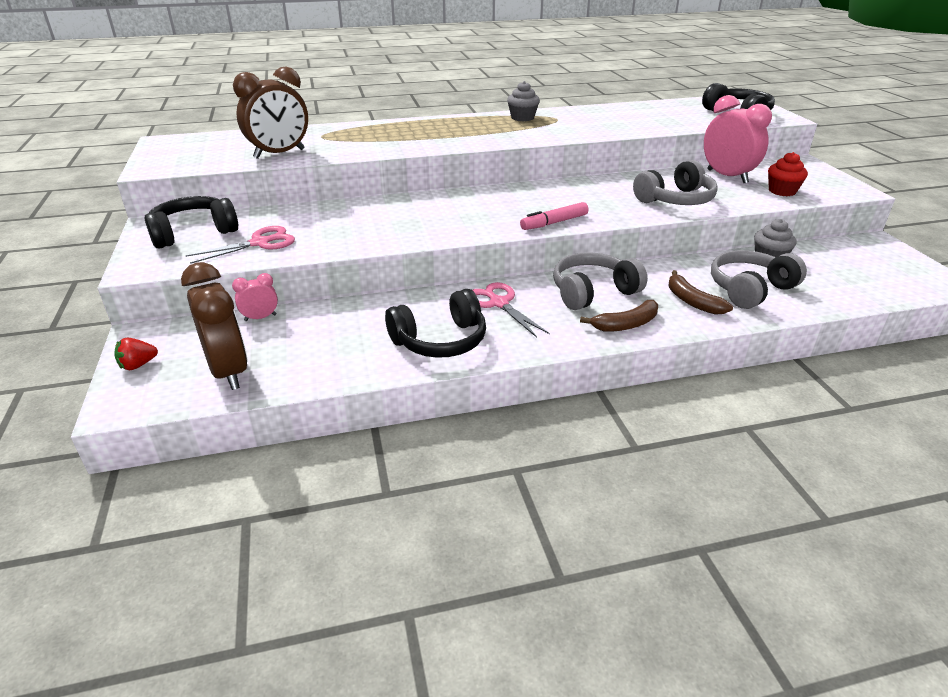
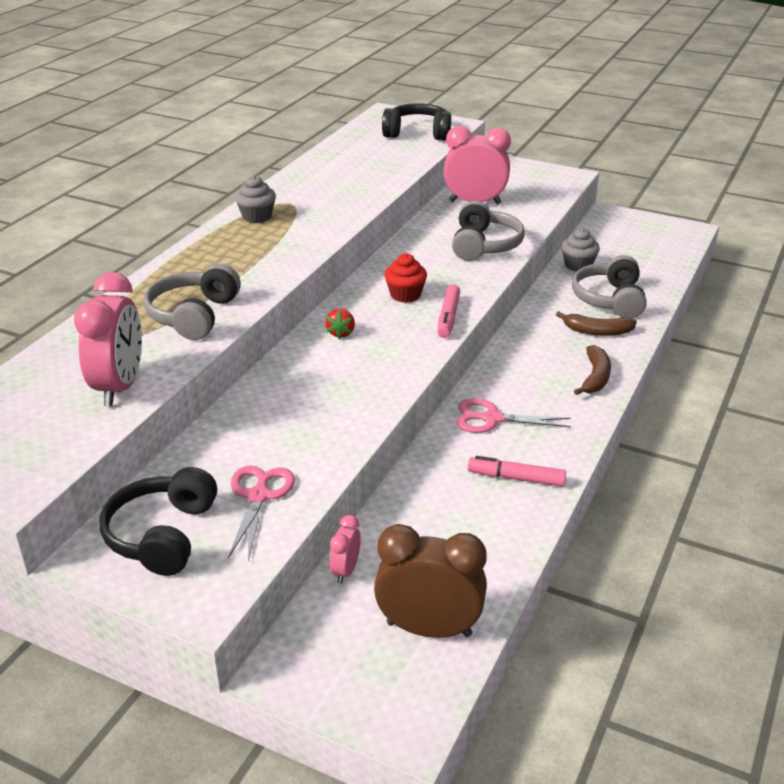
camera: 50 degrees left, 0 degrees up
(138, 365) = (343, 693): red strawberry -> red strawberry (341, 333)
(279, 154) = (119, 387): brown clock -> pink clock
(440, 340) = (516, 478): black headphones -> pink marker
(593, 292) = (531, 365): grey headphones -> grey headphones (194, 315)
(782, 191) = (531, 199): red cupcake -> red cupcake (405, 295)

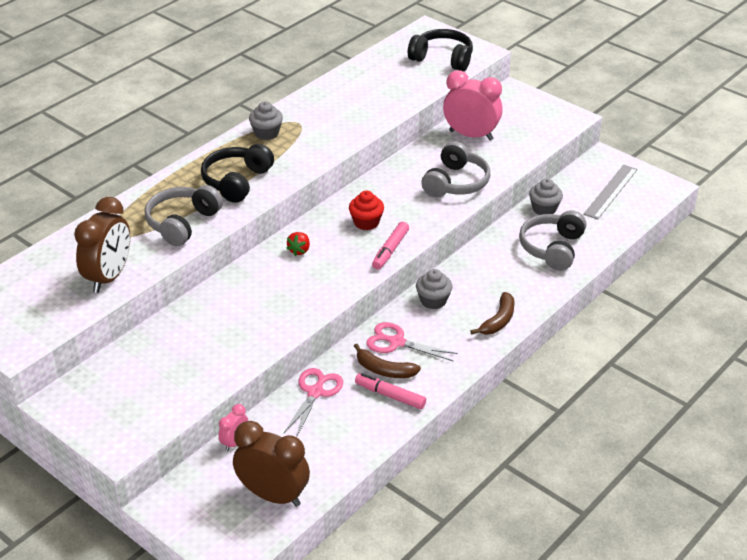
camera: 15 degrees right, 5 degrees up
(119, 387) = (109, 277): pink clock -> brown clock
(162, 535) = (110, 394): black headphones -> black headphones (237, 181)
(259, 496) = (184, 377): pink scissors -> pink scissors (315, 392)
(510, 369) = (433, 301): none -> grey cupcake
(597, 331) = (524, 278): brown banana -> brown banana (384, 370)
(636, 241) = (610, 191): none -> grey ruler

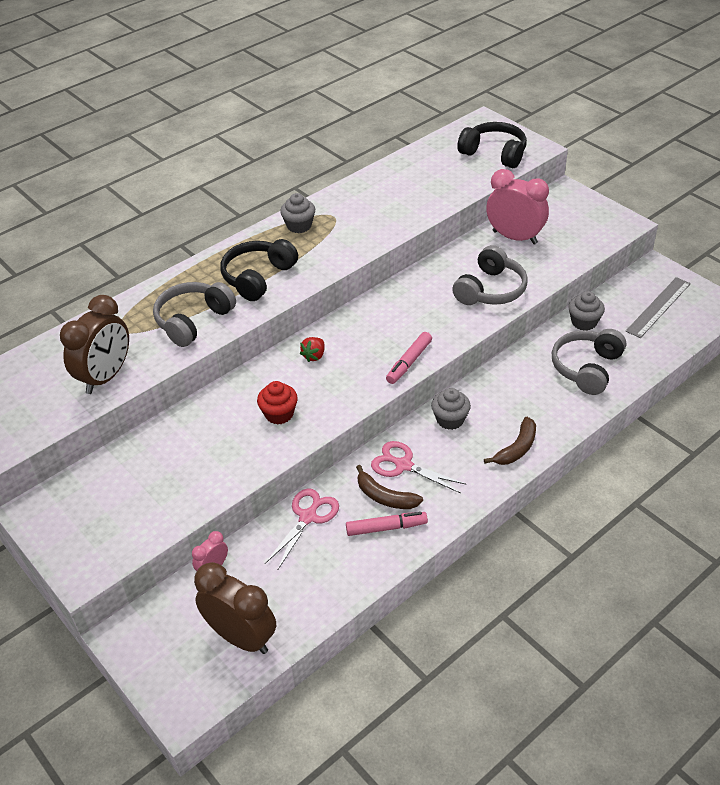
camera: 10 degrees right, 5 degrees up
(366, 222) = (389, 329): red cupcake -> red cupcake (279, 414)
(390, 395) = (386, 528): pink marker -> pink marker turned 135 degrees clockwise

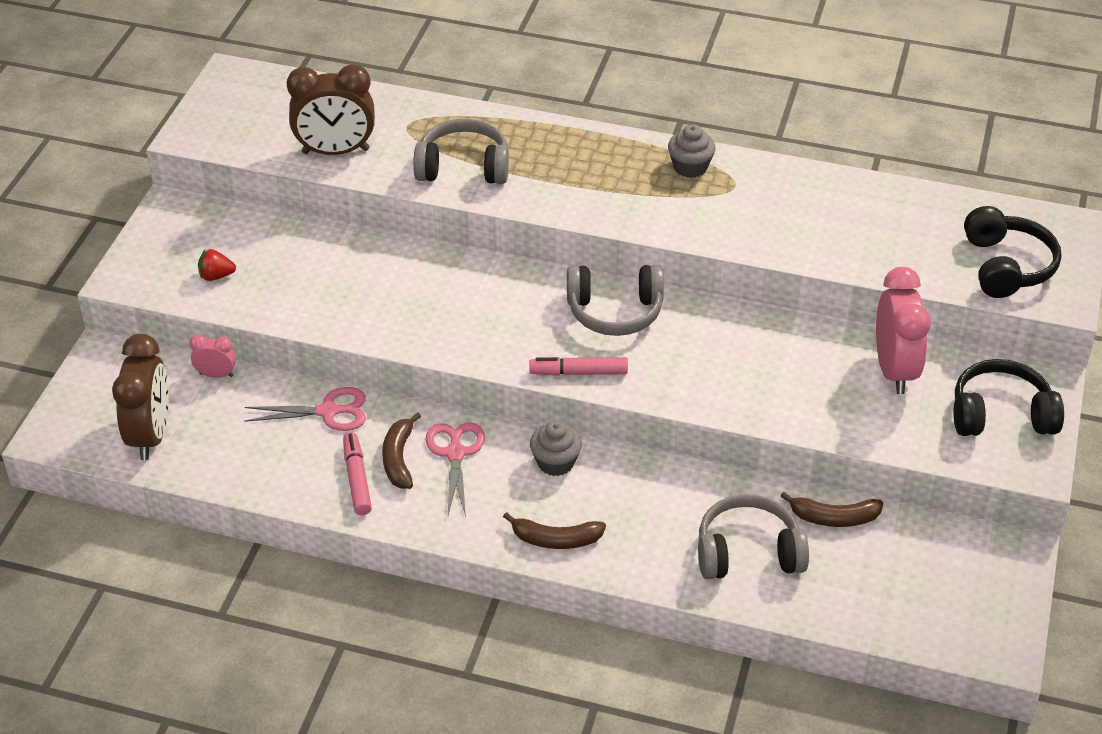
camera: 55 degrees right, 0 degrees up
(258, 277) = (572, 179): black headphones -> black headphones (1001, 415)
(279, 414) = (416, 308): red cupcake -> none
(314, 356) = (524, 292): red strawberry -> red strawberry (216, 276)
(386, 528) = (357, 479): pink marker -> pink marker turned 150 degrees counterclockwise
(490, 290) = (768, 389): grey headphones -> grey headphones (615, 311)
(584, 322) = (834, 518): grey cupcake -> brown banana
(658, 307) = (935, 583): grey ruler -> none

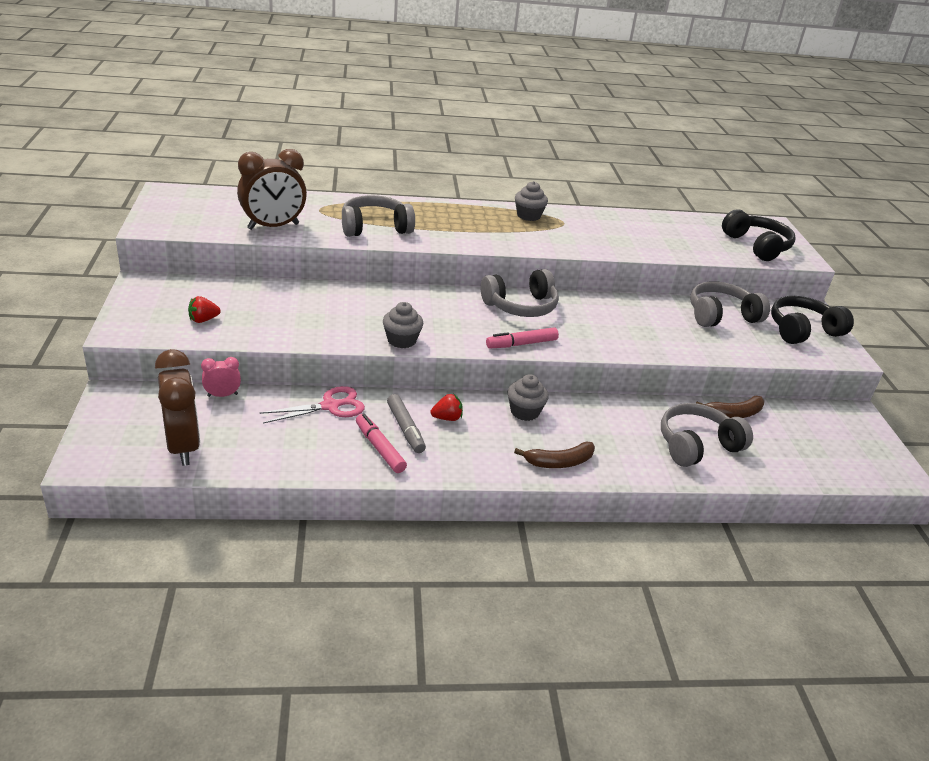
camera: 25 degrees left, 10 degrees down
(399, 459) = (405, 429): brown banana -> grey marker
(431, 343) = (401, 340): none -> grey cupcake
(455, 453) = (447, 418): pink scissors -> red strawberry
(894, 370) = (721, 316): pink clock -> grey headphones

